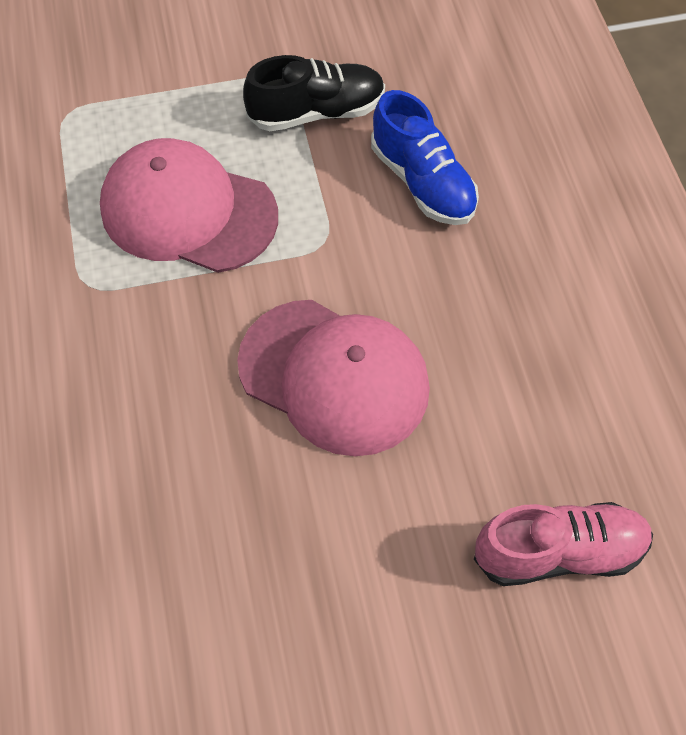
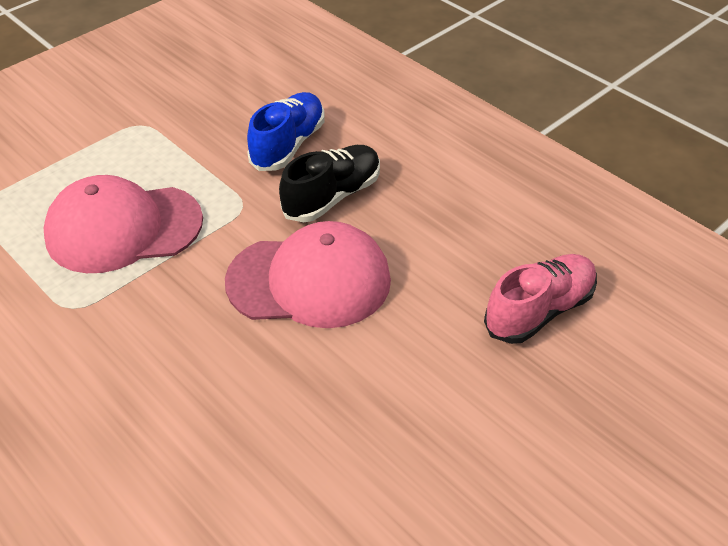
camera: 30 degrees left, 15 degrees down
(316, 112) = (181, 134): black shoe -> black shoe (332, 197)
(423, 182) = (288, 145): blue shoe -> blue shoe turned 90 degrees counterclockwise

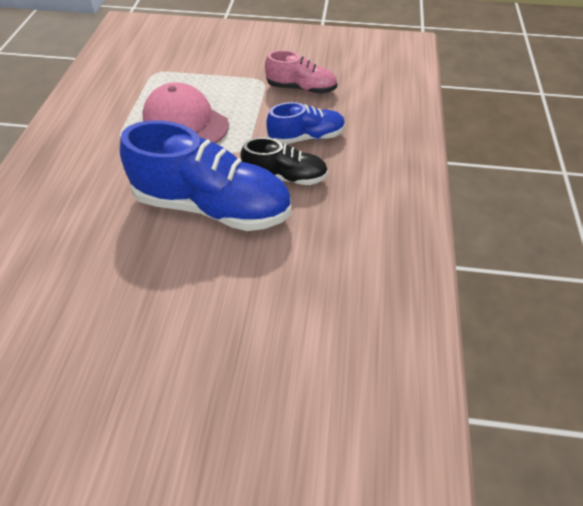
camera: 50 degrees right, 5 degrees up
(309, 281) = (212, 207): pink cap -> blue shoe
(539, 311) = (284, 322): pink shoe -> pink shoe (301, 88)

